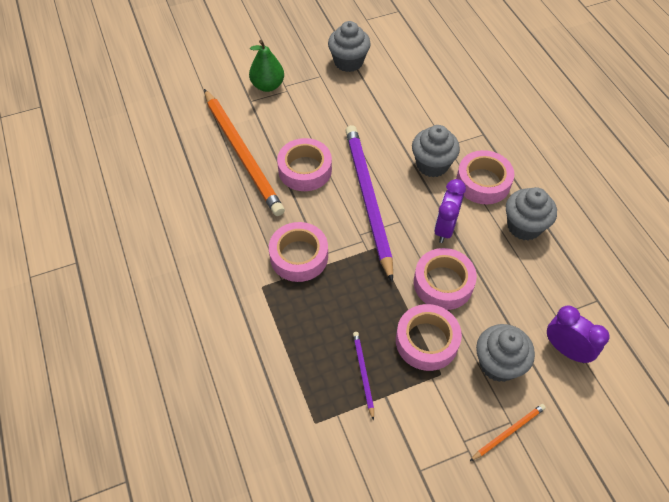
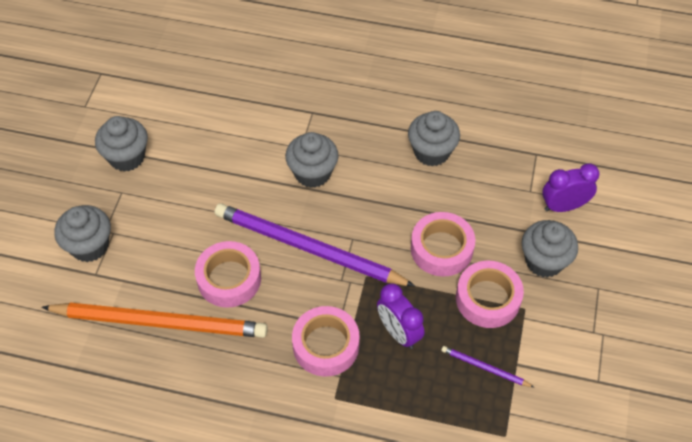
camera: 55 degrees left, 0 degrees up
(267, 85) = (89, 246): green pear -> grey cupcake
(445, 228) = (388, 210): purple clock -> purple clock (398, 332)
(483, 182) = (363, 149): pink tape -> none
(508, 432) = (606, 295): orange pencil -> none

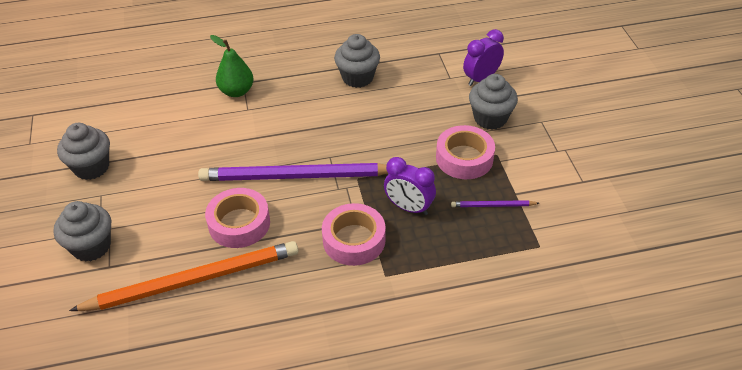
camera: 25 degrees left, 10 degrees down
(301, 121) = (236, 91): none -> green pear
(312, 173) = (268, 123): grey cupcake -> none
(441, 249) = (406, 138): pink tape -> none

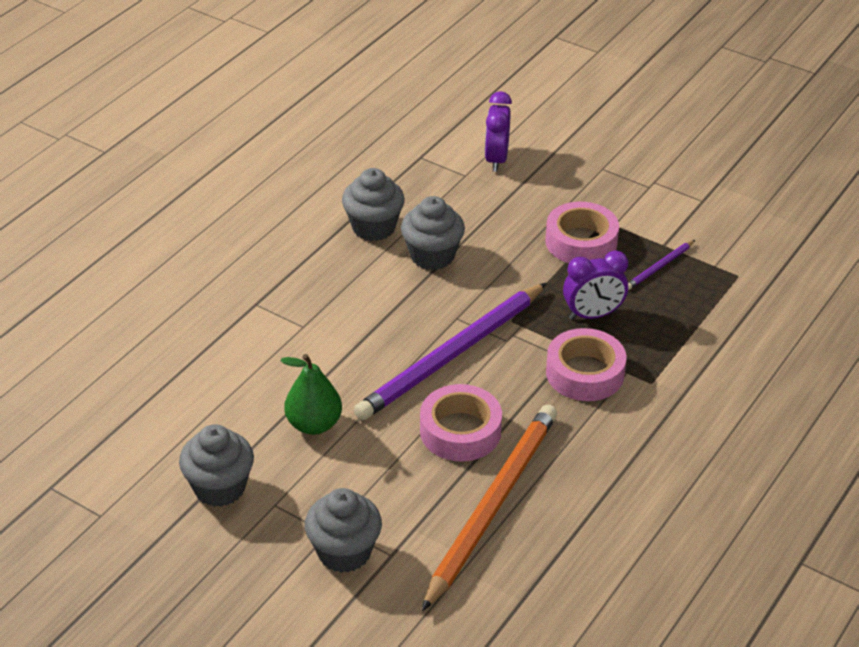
camera: 45 degrees left, 5 degrees down
(236, 91) = (263, 316): green pear -> green pear (314, 424)
(490, 118) = (555, 192): grey cupcake -> grey cupcake (432, 256)

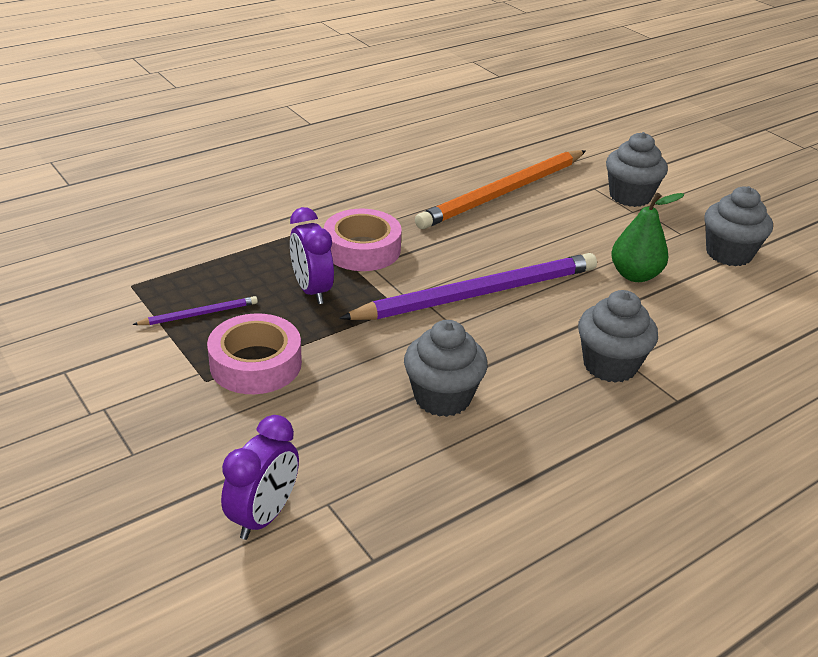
camera: 160 degrees left, 5 degrees down
(373, 227) = (499, 458): grey cupcake -> grey cupcake (610, 365)
(460, 431) = (502, 239): pink tape -> none
(593, 315) = (312, 290): purple clock -> purple clock turned 120 degrees counterclockwise

